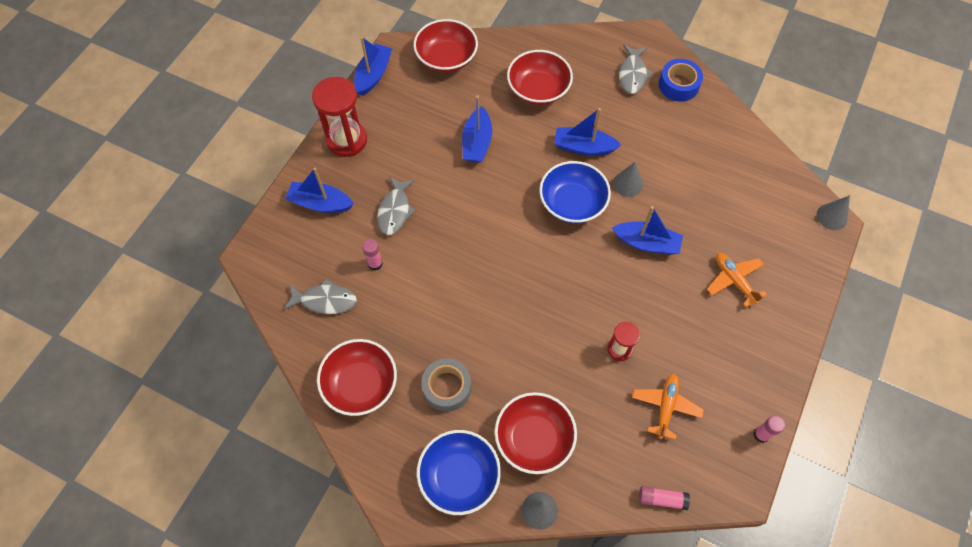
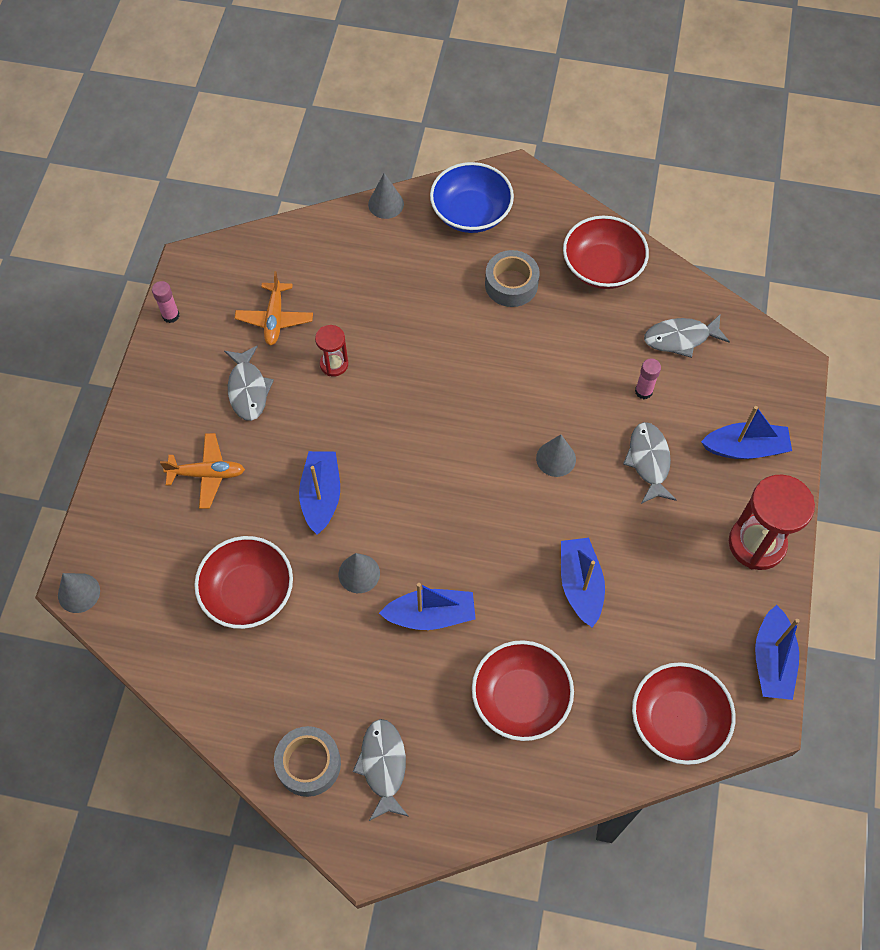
camera: 165 degrees right, 0 degrees up
(463, 229) = (556, 458): none -> grey cone
(534, 438) = (406, 260): red bowl -> red bowl (248, 592)
(572, 203) = (427, 527): blue bowl -> none
(646, 243) = (321, 496): blue boat -> blue boat turned 90 degrees clockwise
(662, 499) = (268, 238): pink glue stick -> none
(678, 85) = (308, 764): blue tape -> grey tape
(695, 344) = (248, 389): none -> grey fish
(734, 280) = (207, 474): orange plane -> orange plane turned 45 degrees counterclockwise

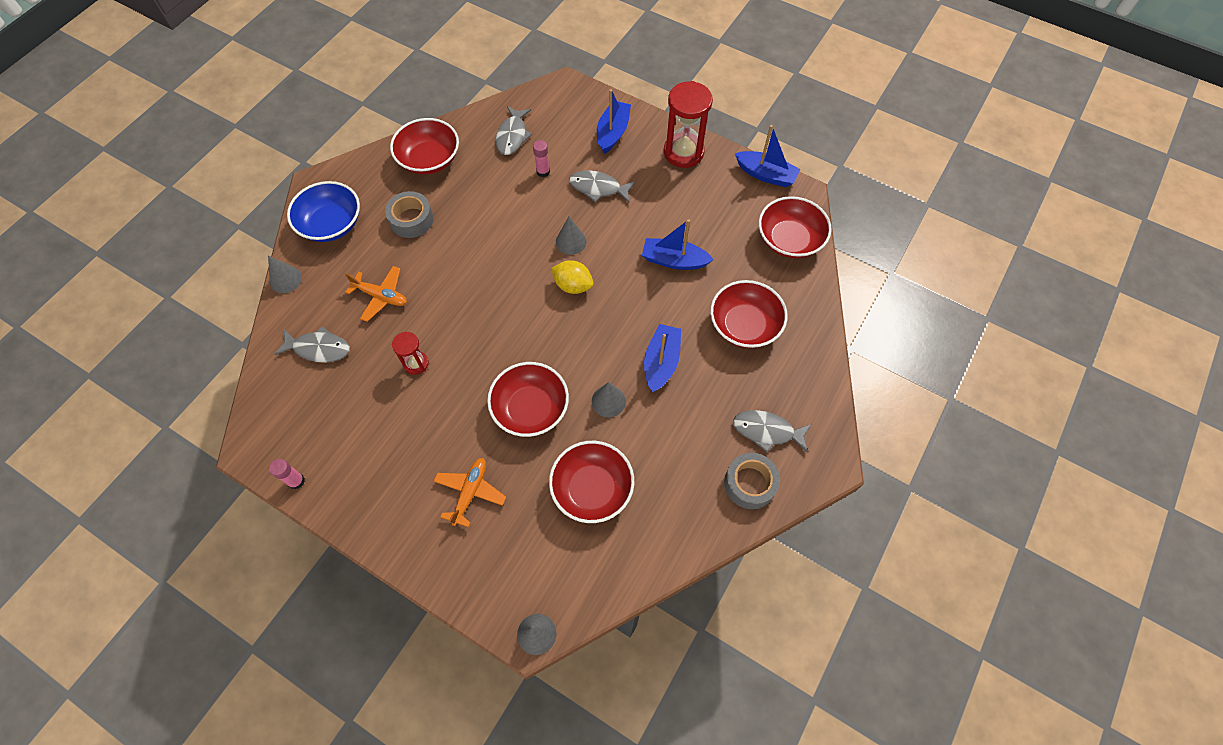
camera: 70 degrees left, 0 degrees up
(248, 389) = (405, 437): grey fish -> grey fish (319, 348)
(275, 318) = (348, 396): orange plane -> orange plane (381, 296)
(321, 496) = (530, 408): blue boat -> red bowl
(495, 483) = (573, 285): none -> yellow lemon

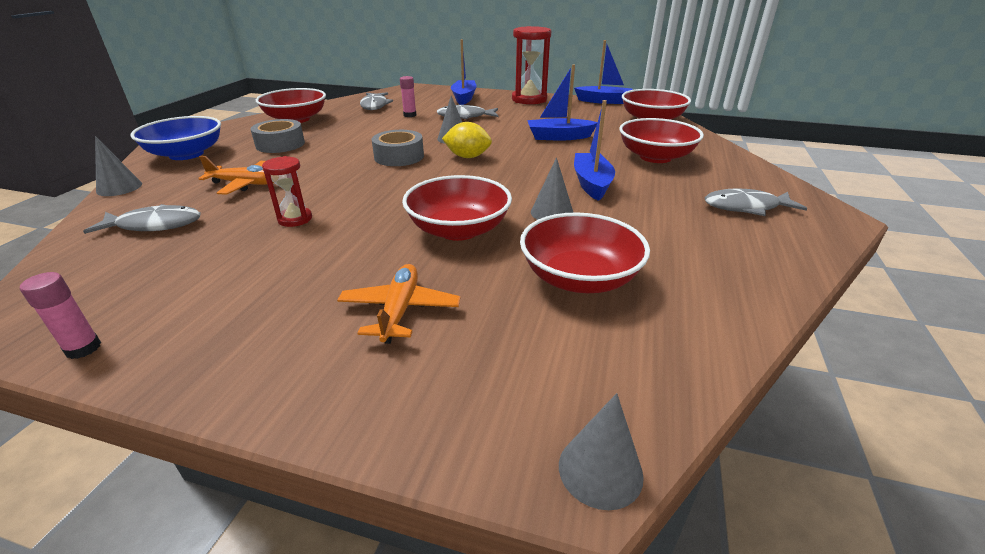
camera: 15 degrees left, 30 degrees down
(750, 483) = (770, 243): grey tape -> grey tape (399, 156)

